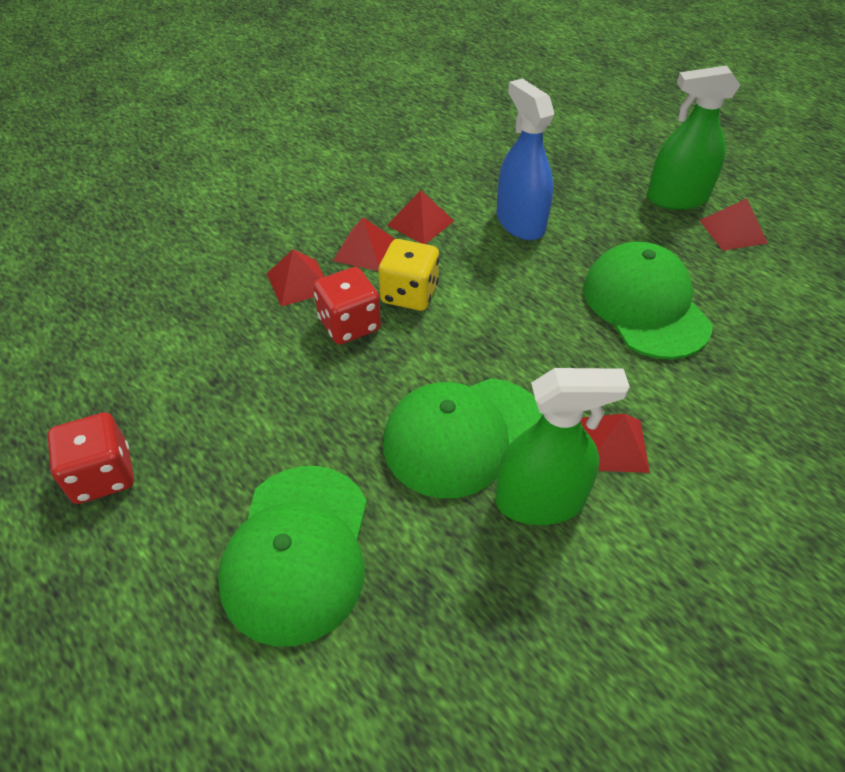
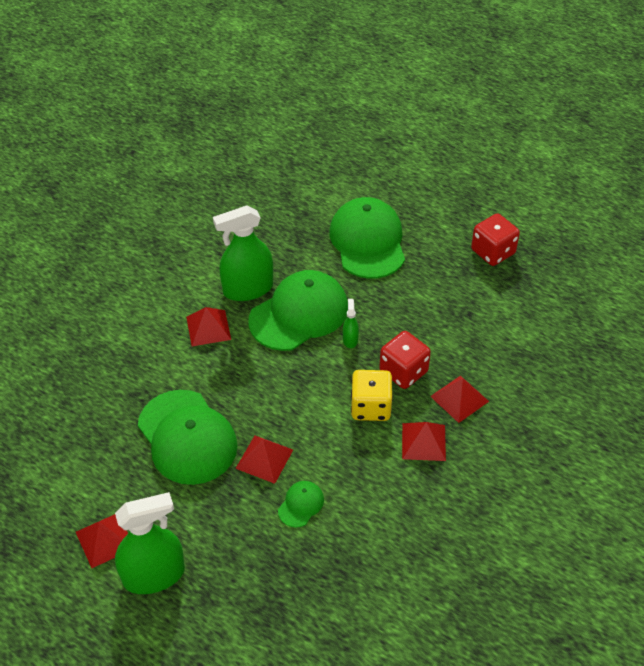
camera: 165 degrees right, 0 degrees up
(402, 380) = (350, 339): none -> green spray bottle
(420, 223) = (389, 483): red pyramid -> red pyramid (264, 459)
(520, 223) = (301, 504): blue spray bottle -> green cap

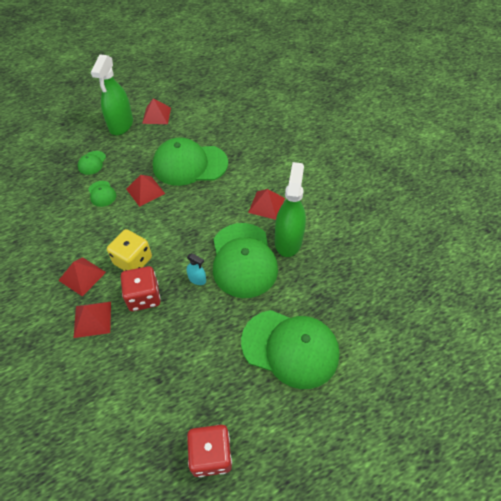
camera: 120 degrees right, 5 degrees up
(255, 557) = (92, 163): none -> green cap
(350, 339) = (197, 279): green spray bottle -> turquoise spray bottle

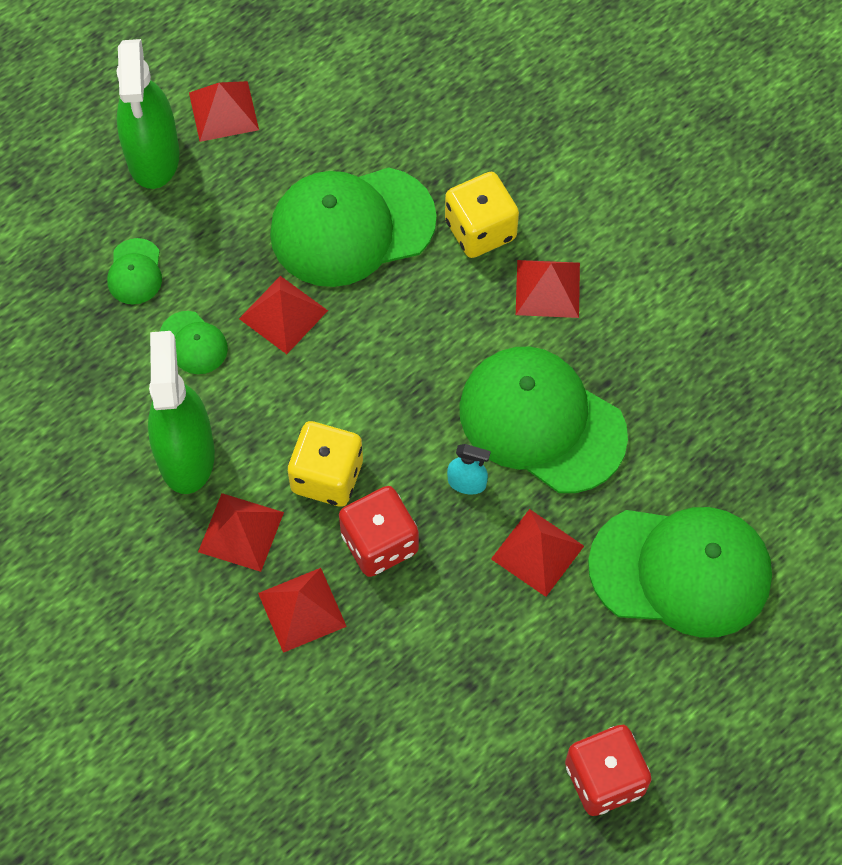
camera: 15 degrees left, 10 degrees up
(219, 320) = (537, 552): none -> red pyramid
(243, 260) = (541, 421): green cap -> green cap turned 150 degrees clockwise
(244, 177) = (480, 230): none -> yellow dice
(288, 240) = (615, 359): green spray bottle -> green spray bottle (186, 455)

